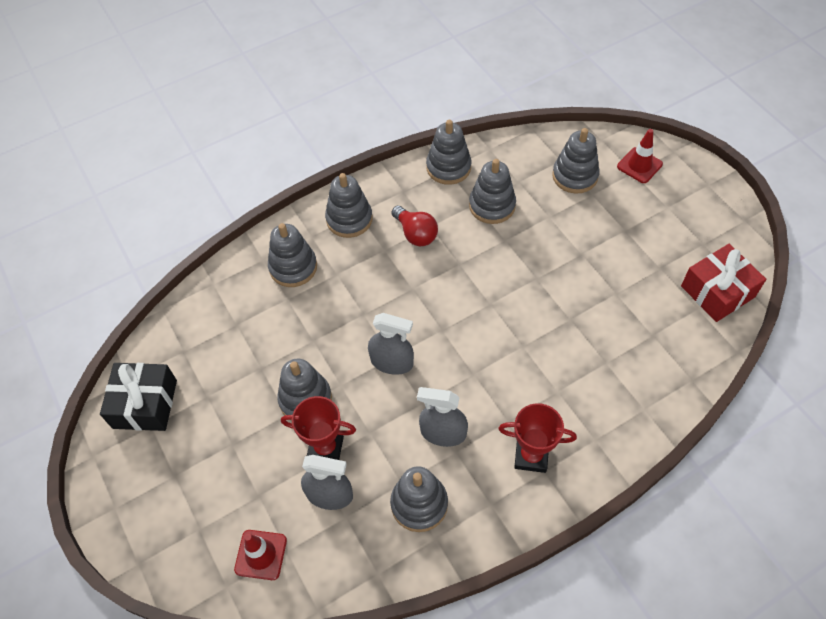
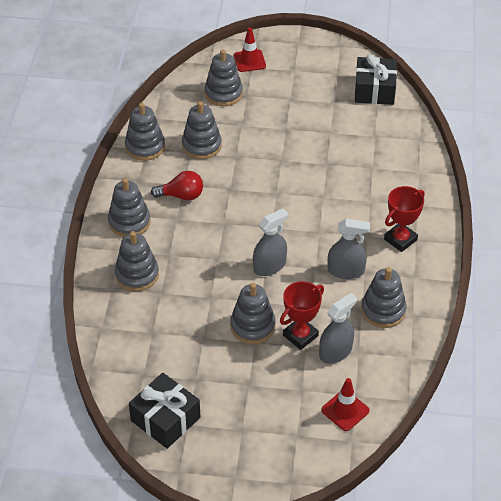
camera: 55 degrees left, 10 degrees down
(443, 433) = (346, 271): grey spray bottle -> grey spray bottle turned 135 degrees counterclockwise
(717, 291) = (374, 90): red gift -> black gift

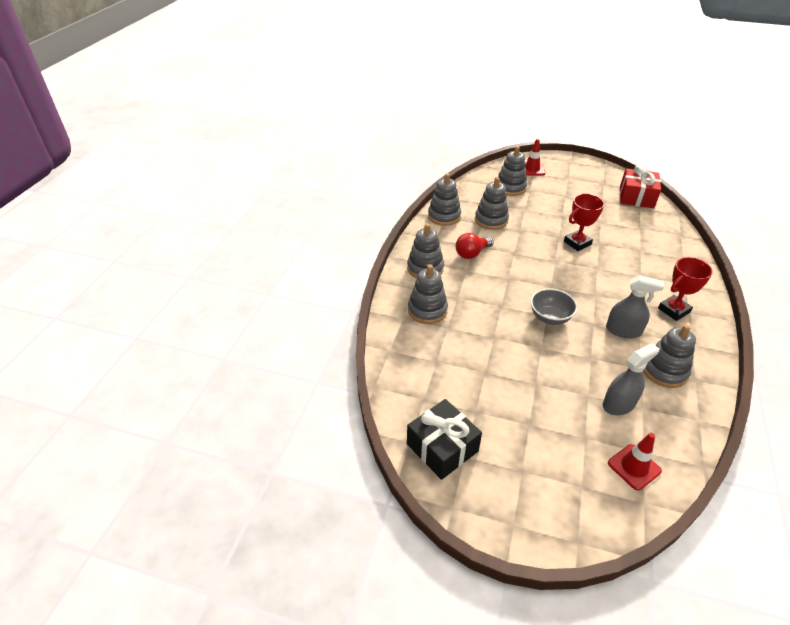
camera: 10 degrees right, 5 degrees down
(181, 195) = (472, 253): red light bulb -> red light bulb turned 135 degrees clockwise
(252, 326) = (534, 368): grey stacking toy -> none
(269, 266) = (550, 317): grey spray bottle -> grey bowl
(300, 335) = (582, 383): red trophy -> red trophy (577, 243)
(374, 90) = (636, 197): black gift -> red gift

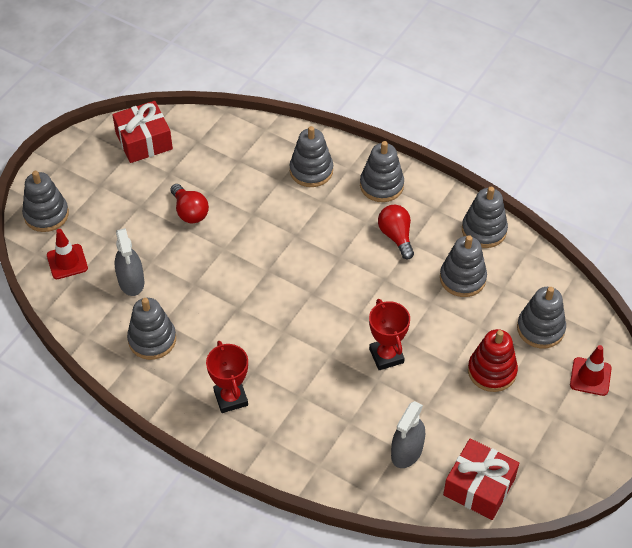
camera: 105 degrees right, 10 degrees up
(442, 447) = (144, 141): black gift -> red gift
(515, 382) = (189, 212): none -> red light bulb
(550, 317) = (262, 272): grey bowl -> none
(555, 201) = (492, 371): none -> red stacking toy
(589, 512) = (46, 214): none -> grey stacking toy
(623, 330) = (219, 331): grey spray bottle -> grey spray bottle (407, 451)

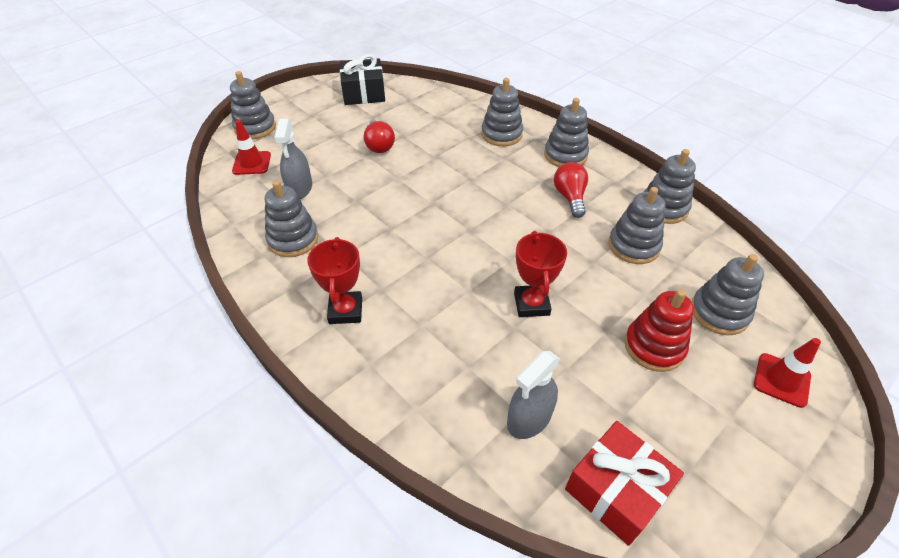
camera: 15 degrees right, 5 degrees down
(144, 141) = (363, 93): red gift -> black gift

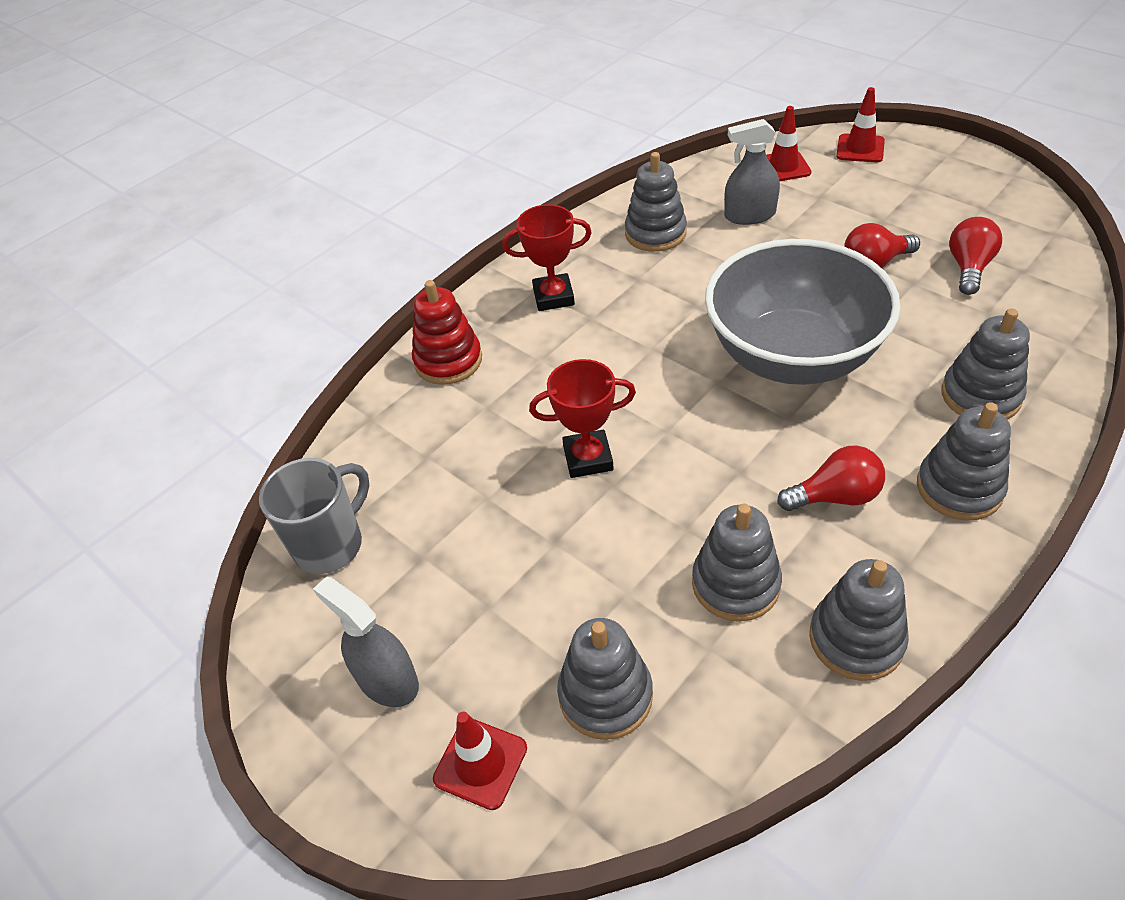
camera: 90 degrees right, 0 degrees up
(255, 127) = (860, 149): grey stacking toy -> red traffic cone
(363, 93) = (1010, 221): black gift -> none
(398, 115) = (968, 268): none -> red light bulb
(454, 193) = (792, 356): none -> grey bowl
(529, 418) = (418, 465): grey spray bottle -> grey spray bottle (387, 680)
(616, 490) = (330, 544): red gift -> grey mug
(654, 346) = (529, 597): red stacking toy -> red stacking toy (448, 361)

